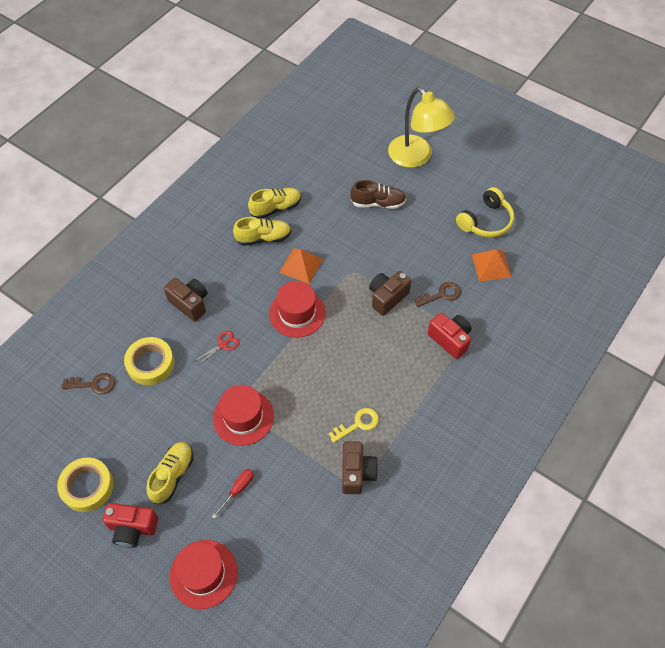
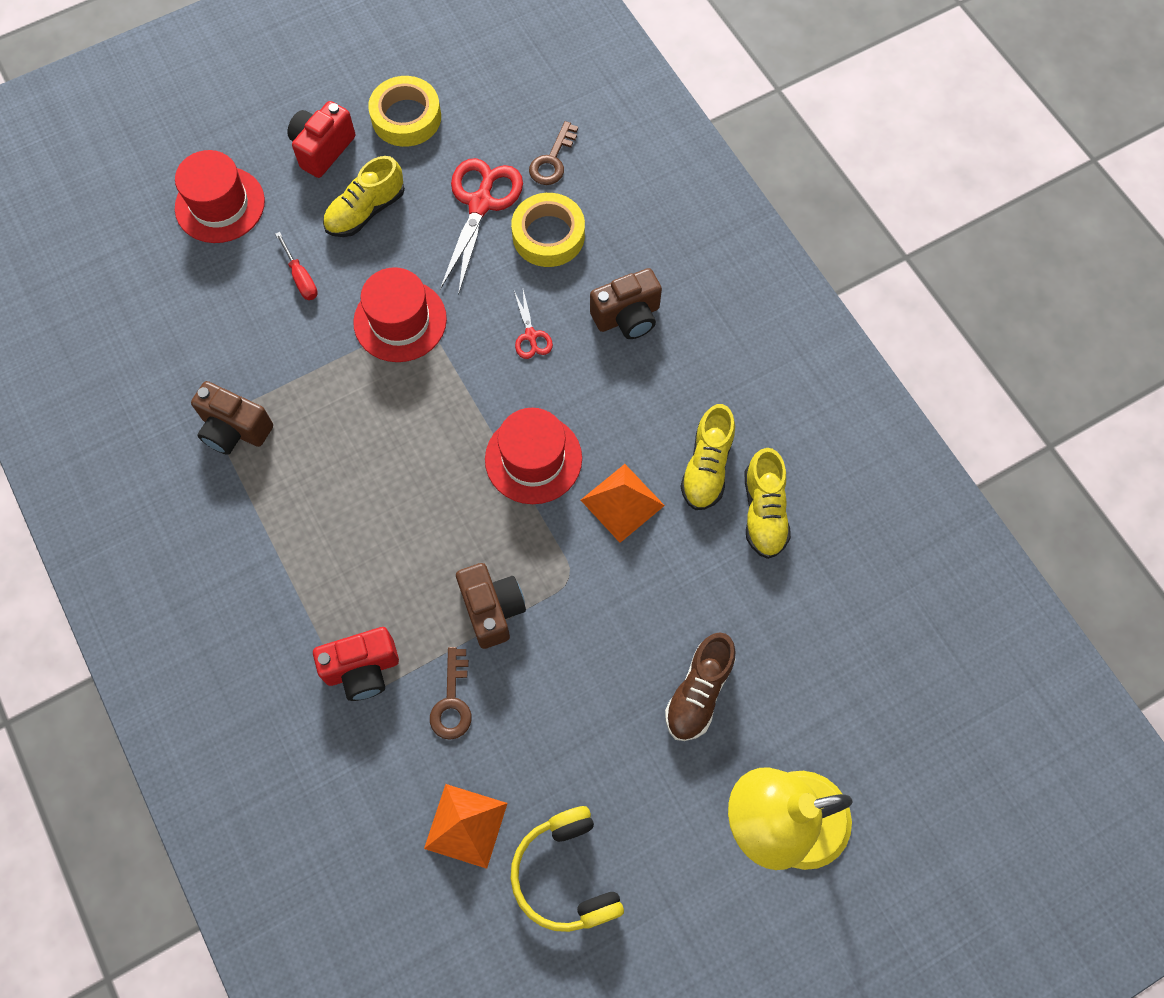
camera: 115 degrees right, 10 degrees up
(141, 410) = (481, 204): none -> red scissors
(172, 475) = (366, 211): yellow shoe -> yellow shoe turned 90 degrees clockwise
(358, 424) = (303, 463): yellow key -> none

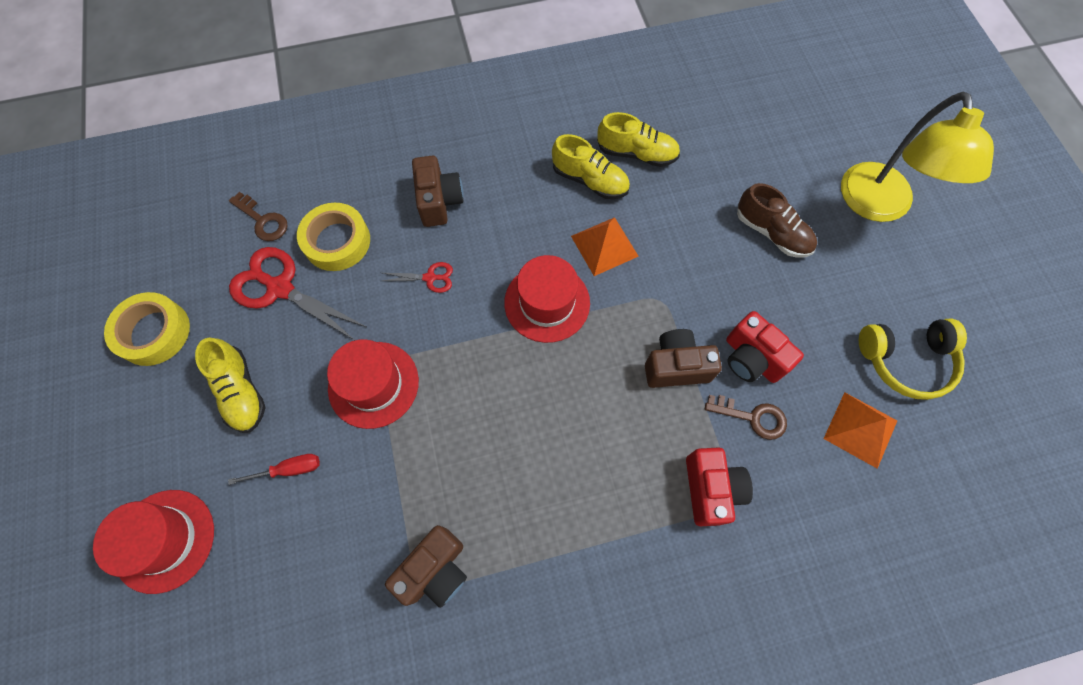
camera: 75 degrees left, 0 degrees up
(322, 149) = (149, 419): red camera -> red camera (751, 358)

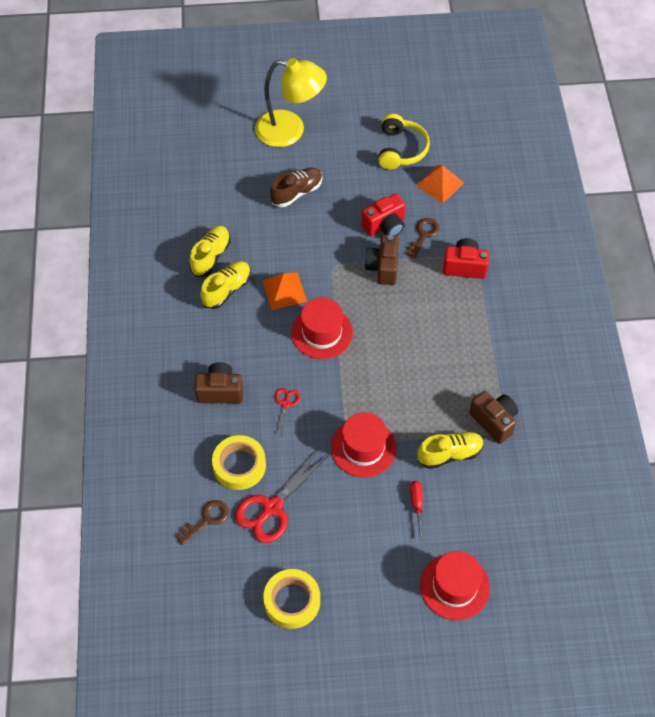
camera: 80 degrees left, 10 degrees down
(241, 391) = (353, 536): yellow shoe -> yellow shoe (449, 454)

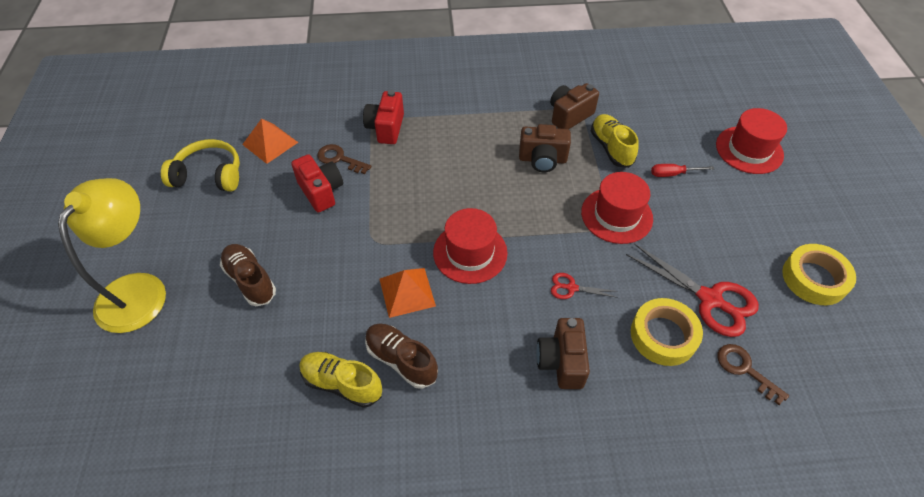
camera: 90 degrees left, 5 degrees down
(227, 290) = (401, 360): yellow shoe -> brown shoe
(383, 267) = (380, 194): brown camera -> brown camera (542, 160)

